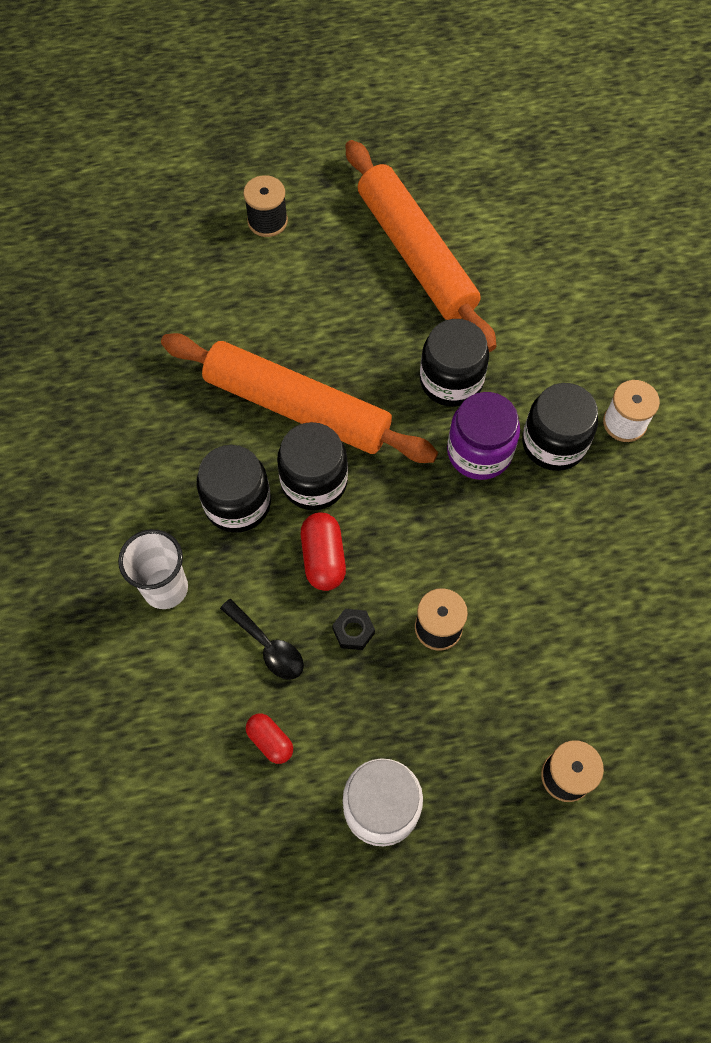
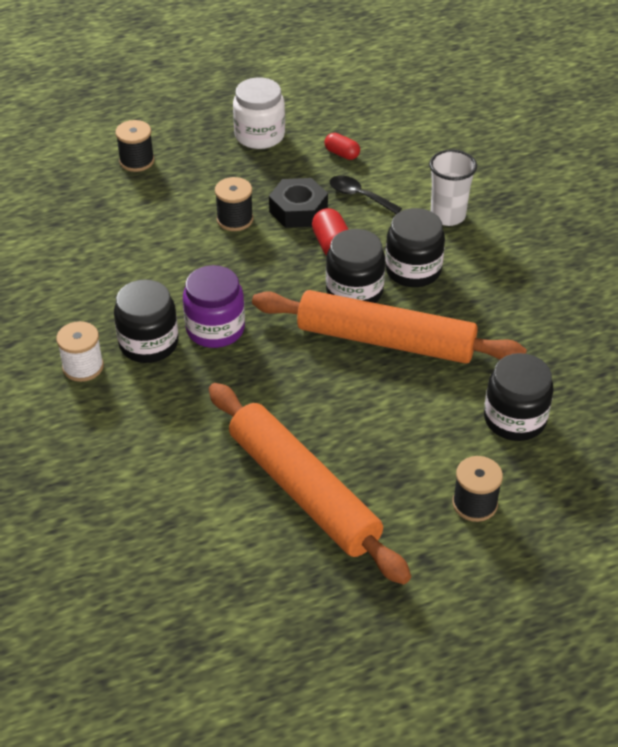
camera: 170 degrees right, 20 degrees down
(353, 631) = (298, 210): black nut -> black nut, size x1.83
(451, 380) = (248, 379): black jar -> black jar (514, 419)

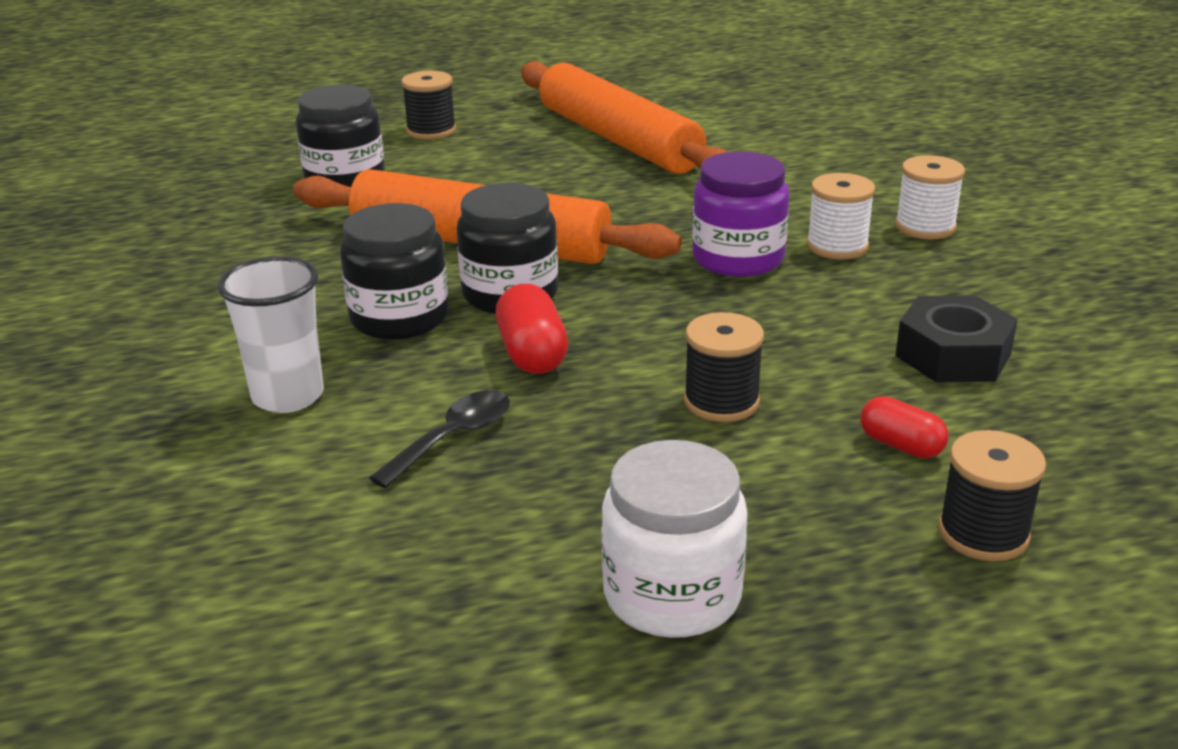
camera: 175 degrees left, 15 degrees down
(149, 343) = (837, 246): black jar -> white spool
(298, 210) = (589, 414): black nut -> black nut (953, 355)
(342, 154) = (464, 534): red capsule -> red capsule (901, 445)
(359, 196) = (453, 438): black spoon -> black spoon turned 90 degrees counterclockwise

